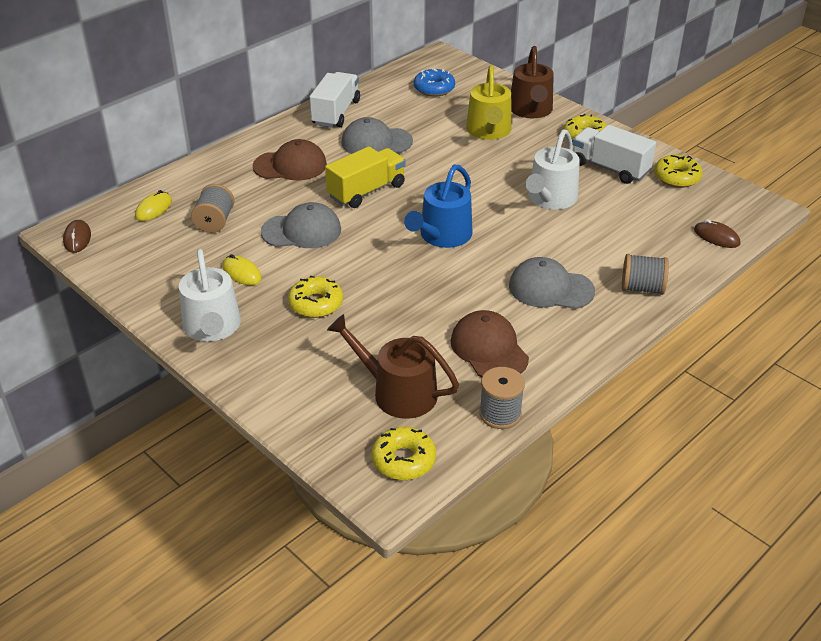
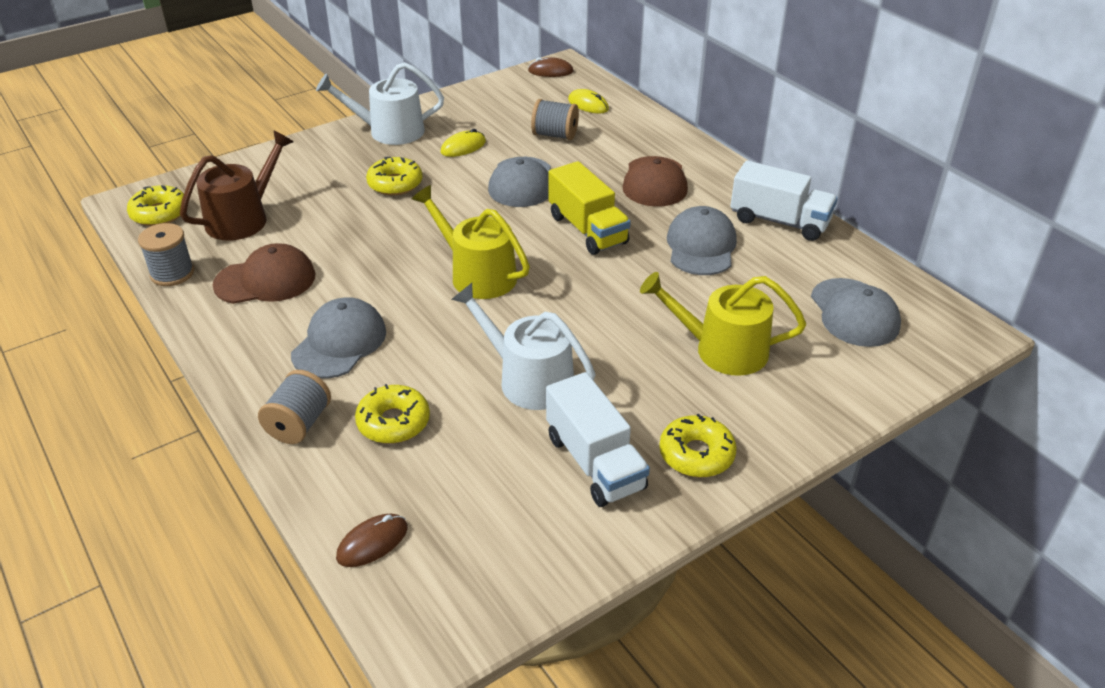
camera: 100 degrees right, 0 degrees up
(434, 89) = (854, 313): blue donut -> grey cap
(442, 236) = (477, 274): blue watering can -> yellow watering can
(531, 110) = (786, 406): brown watering can -> none
(610, 168) = (595, 462): white truck -> white truck turned 105 degrees clockwise
(677, 177) = (549, 542): yellow donut -> yellow donut (393, 422)

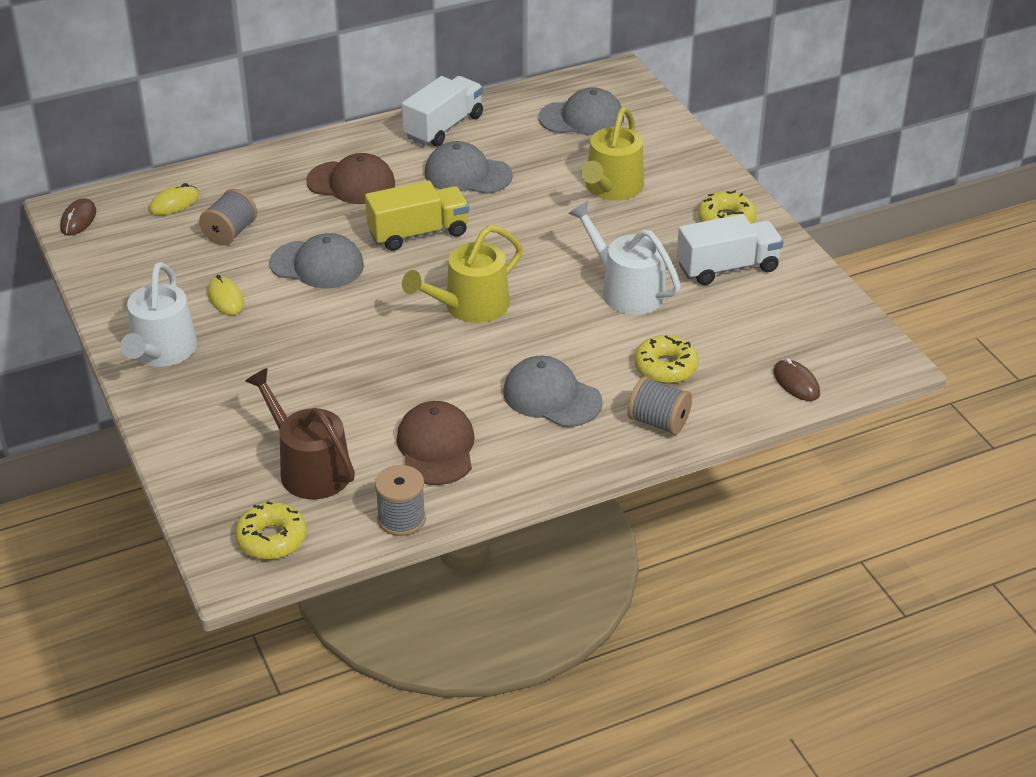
camera: 80 degrees left, 0 degrees up
(395, 184) = (283, 352): yellow donut -> none
(528, 379) = (626, 290): white watering can -> white watering can turned 90 degrees clockwise

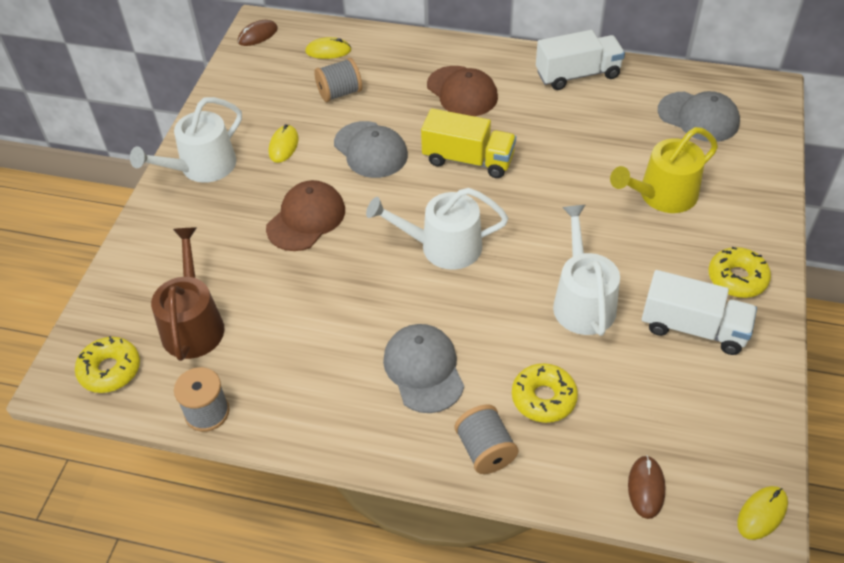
camera: 40 degrees right, 10 degrees up
(436, 447) = (294, 362): brown cap -> brown cap (306, 219)
(467, 174) = (556, 125): grey cap -> none
(470, 306) = (443, 247): yellow watering can -> white watering can
(885, 356) = (762, 513): none -> yellow mouse

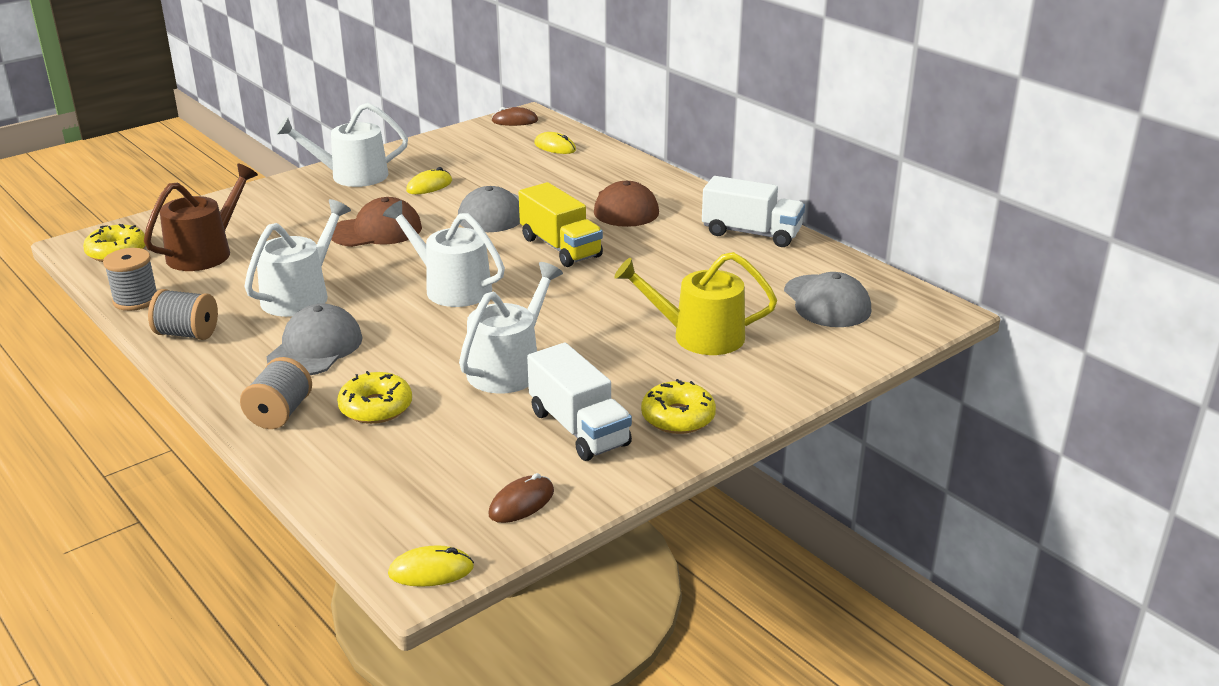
camera: 35 degrees right, 20 degrees down
(339, 93) = (522, 173): grey spool -> grey spool (187, 334)
(339, 323) = (300, 295): none -> white watering can
(646, 488) = (362, 501): brown mouse -> brown mouse (521, 503)

